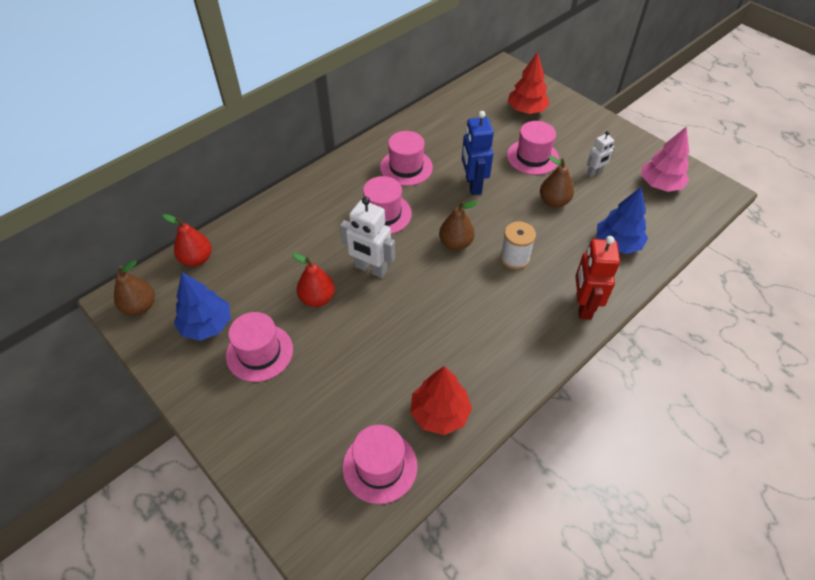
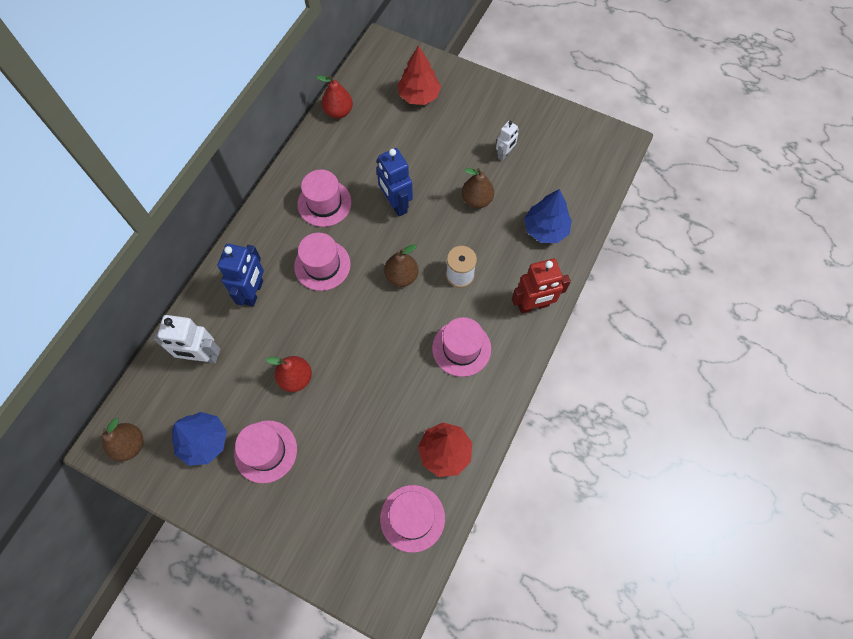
camera: 20 degrees left, 15 degrees up
(197, 259) = (161, 375): red pear -> red pear (338, 112)
(311, 218) = (254, 292): none -> blue robot
(370, 269) = (333, 330): white robot -> white robot (202, 356)
(532, 157) = (442, 153): pink hat -> pink hat (461, 348)
(583, 306) = (533, 305): red robot -> red robot turned 90 degrees counterclockwise
(660, 184) = (567, 150): pink tree -> none

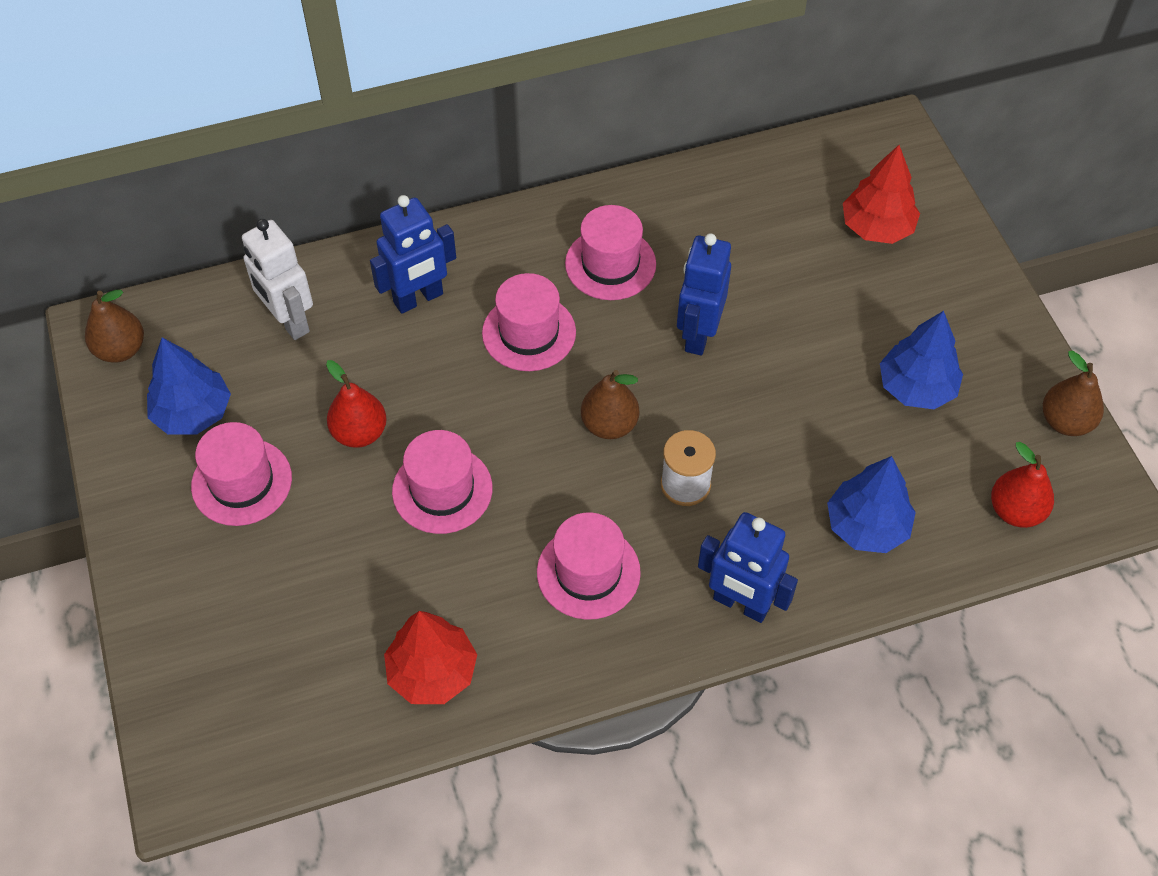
camera: 45 degrees right, 10 degrees down
(338, 112) = (747, 170): red pear -> red pear (1015, 511)
(412, 518) = (313, 708): pink hat -> pink hat (442, 490)
(476, 200) = (811, 413): brown pear -> brown pear (1065, 422)
(504, 154) = (916, 387): white robot -> blue tree
(533, 305) = (740, 604): red robot -> blue robot

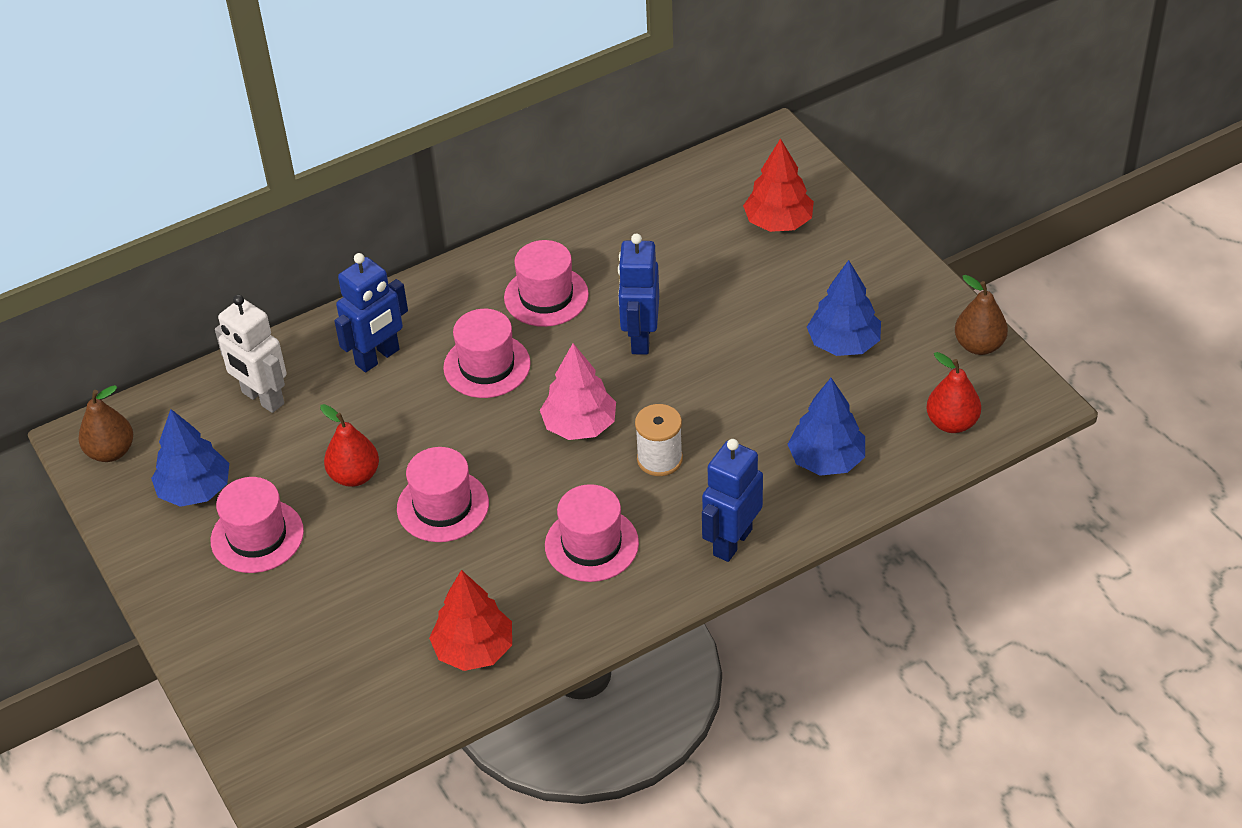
camera: 10 degrees left, 10 degrees down
(609, 425) = (579, 425): brown pear -> pink tree
(740, 604) = (732, 542): blue robot -> blue robot turned 105 degrees clockwise

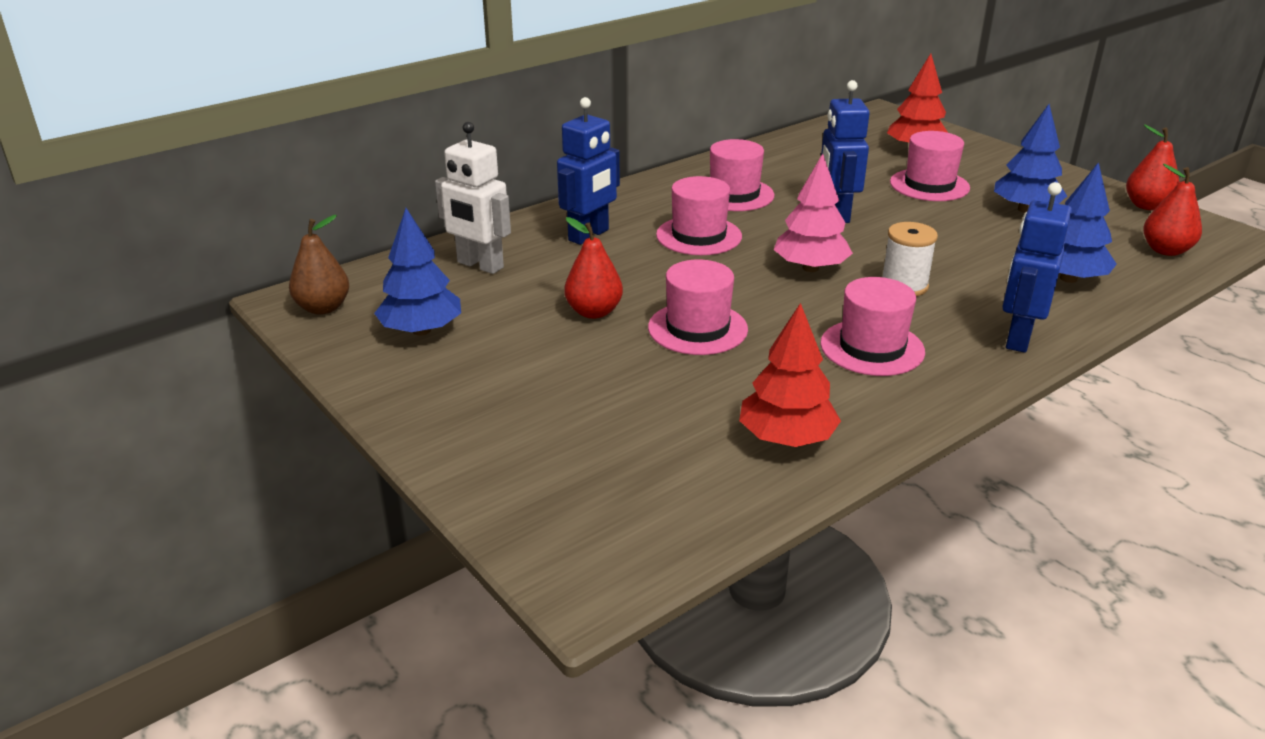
camera: 10 degrees left, 15 degrees down
(257, 536) = (500, 361): pink hat -> pink hat (929, 185)
(979, 345) = (1146, 206): brown pear -> red pear

